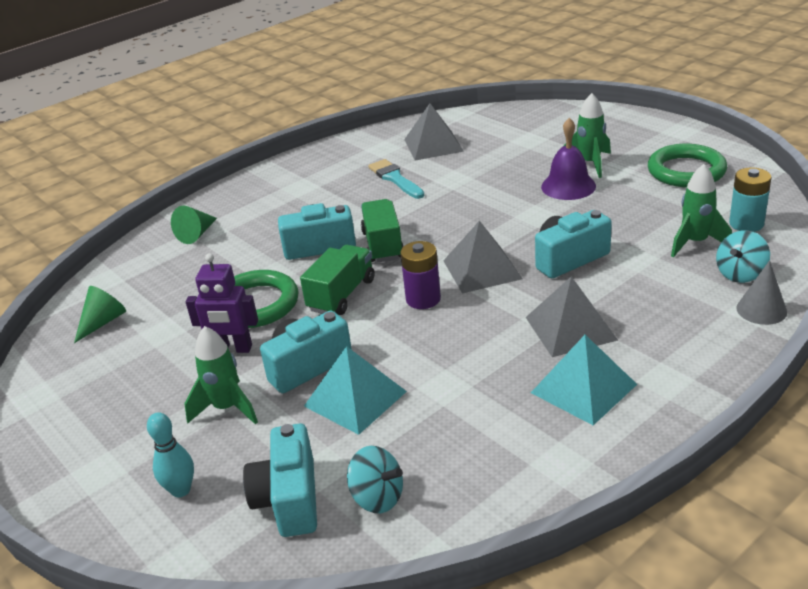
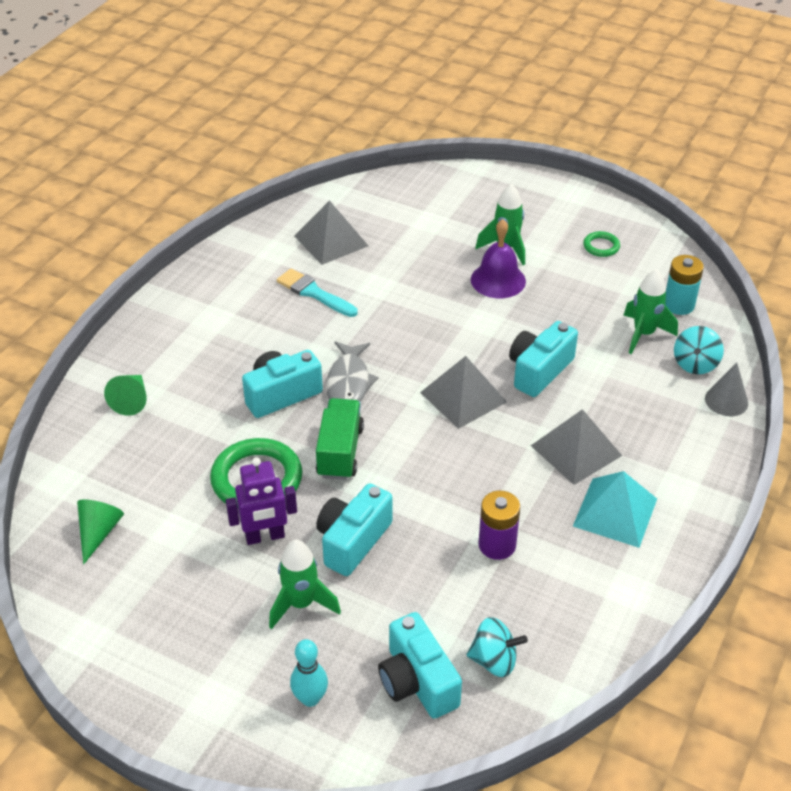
camera: 25 degrees left, 10 degrees up
(355, 398) = (419, 566): turquoise pyramid -> none
(383, 245) = (348, 383): green truck -> grey fish
(423, 299) = (424, 442): purple battery -> purple battery (497, 545)
(686, 171) = (601, 246): green ring -> green ring, size x0.49

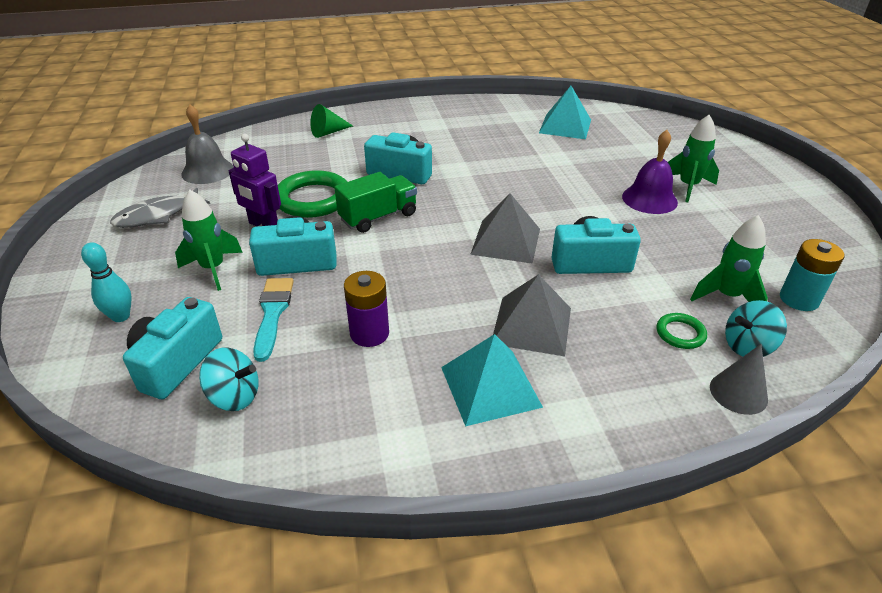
camera: 50 degrees right, 5 degrees down
(99, 532) = (207, 171): green cone -> grey bell
(314, 293) = (509, 142): turquoise brush -> turquoise brush (272, 313)
(331, 241) = (565, 126): grey pyramid -> turquoise pyramid
(348, 383) = (448, 190): grey fish -> grey fish (157, 216)
(494, 660) = (234, 396): turquoise spinning top -> turquoise spinning top turned 45 degrees counterclockwise
(601, 246) = (778, 226): green ring -> green ring (680, 333)

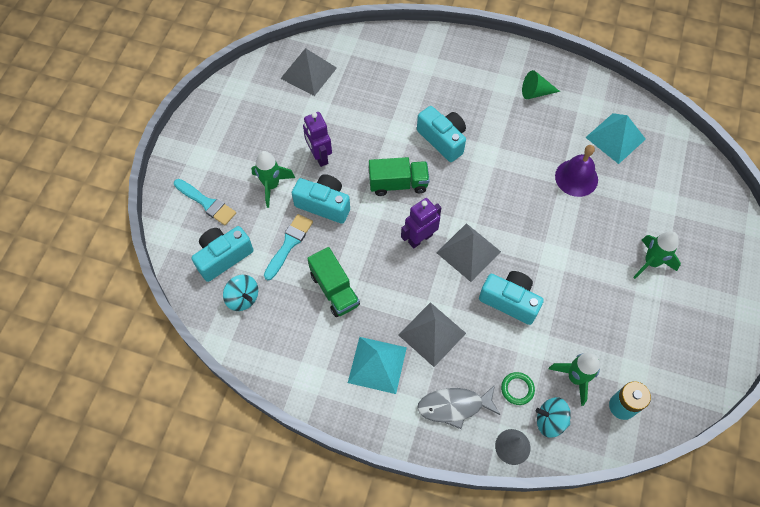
camera: 30 degrees right, 25 degrees up
(121, 316) = (207, 203): turquoise bowling pin -> turquoise brush
(157, 216) = (258, 112): grey fish -> grey fish (454, 406)
(207, 171) = (308, 73): grey bell -> grey pyramid
(313, 199) = (365, 142): green ring -> none
(328, 132) = (417, 60): green cone -> green cone (536, 92)
(369, 333) = (334, 289): purple battery -> green truck
(441, 249) = (420, 238): none -> purple robot
(649, 199) = (607, 261): purple bell -> purple bell (576, 178)

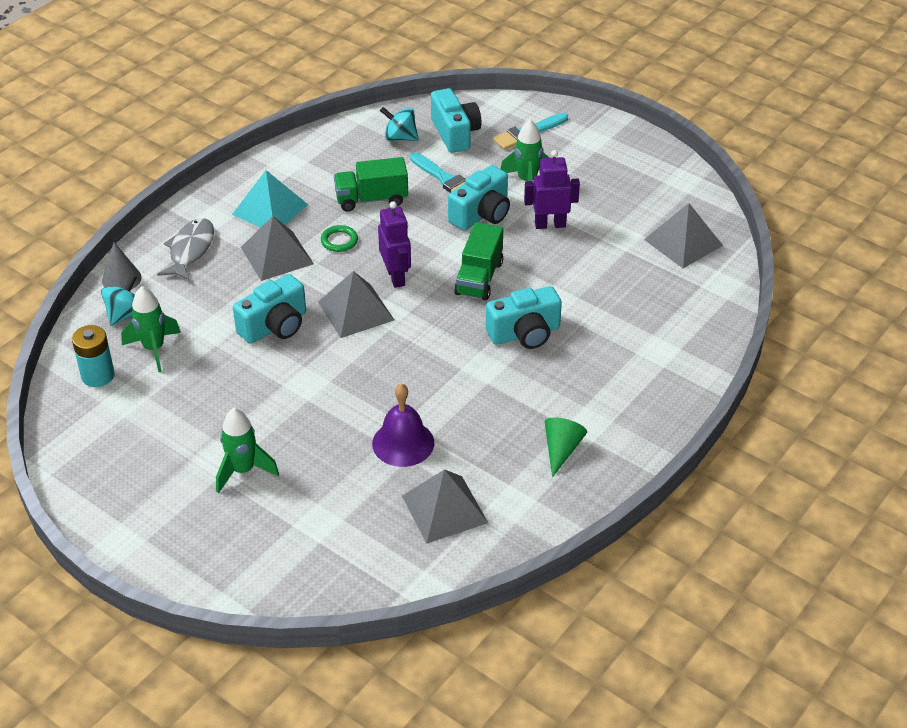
camera: 110 degrees right, 20 degrees down
(243, 298) = (400, 138): turquoise spinning top -> turquoise spinning top turned 45 degrees clockwise
(517, 389) = (175, 300): green ring -> green ring (339, 241)
(615, 138) = (444, 509): turquoise pyramid -> grey pyramid

